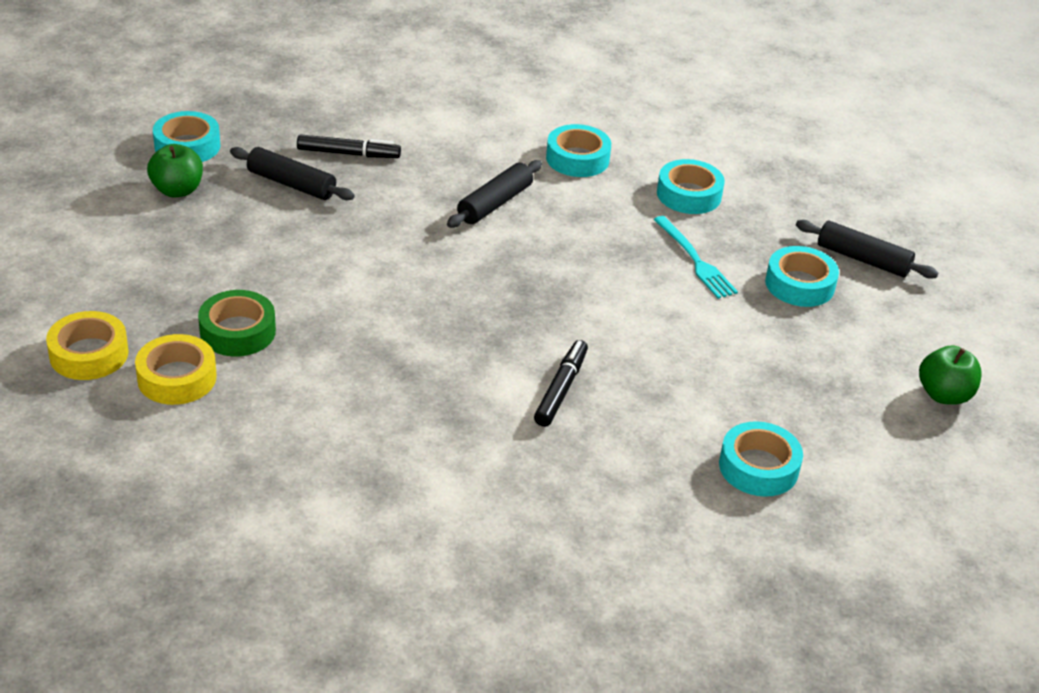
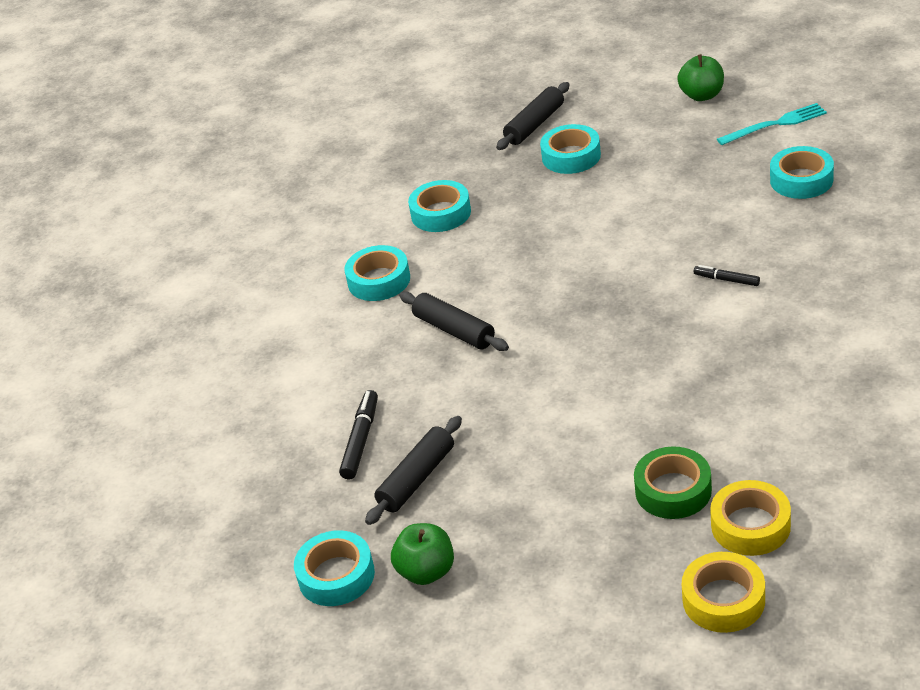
camera: 75 degrees left, 0 degrees up
(561, 389) = (726, 280): black marker -> black marker, size x0.63
(695, 260) = (540, 210): turquoise fork -> turquoise fork (775, 124)

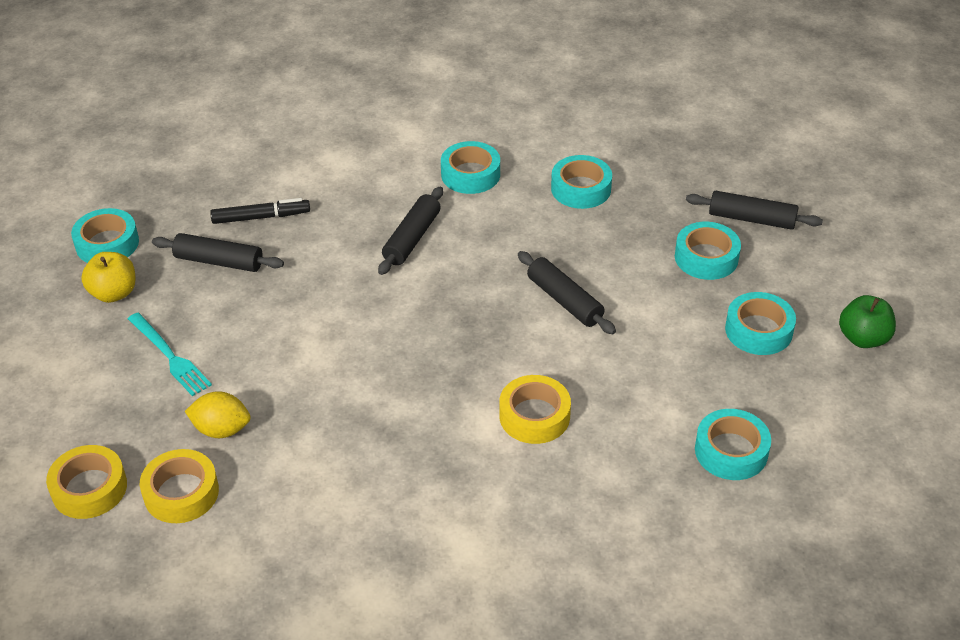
camera: 65 degrees right, 5 degrees up
(426, 571) = (114, 293): green apple -> yellow apple
(589, 243) = (564, 301): none -> black rolling pin
(671, 144) = (758, 330): none -> turquoise tape
(673, 490) = (221, 429): green tape -> yellow lemon
(726, 280) = (534, 416): black marker -> yellow tape
(775, 124) = (831, 411): turquoise fork -> turquoise fork (170, 356)

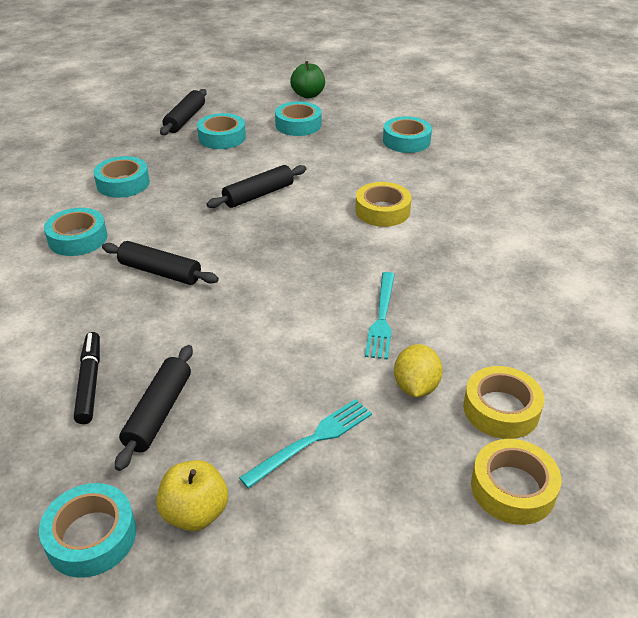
camera: 90 degrees left, 5 degrees down
(326, 408) = (382, 317): none -> turquoise fork

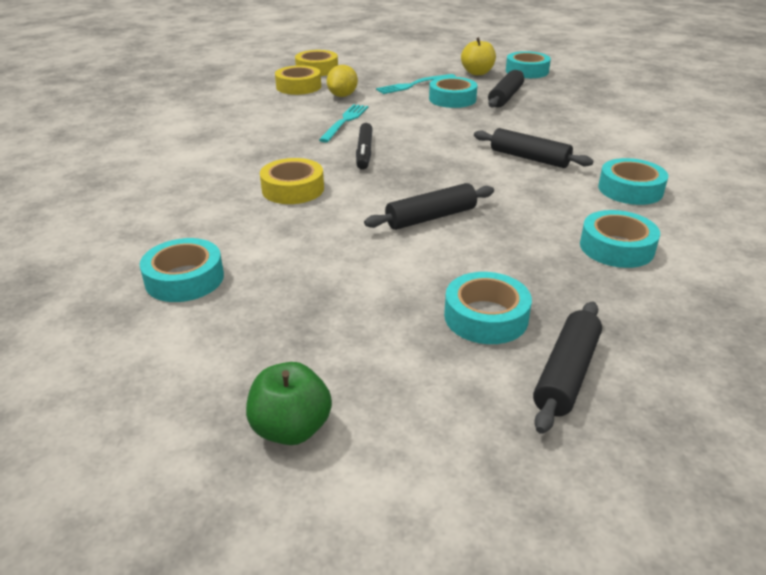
camera: 170 degrees left, 5 degrees down
(90, 382) = (556, 109): black marker -> black marker (364, 152)
(298, 125) = (344, 333): turquoise tape -> turquoise tape (452, 99)

